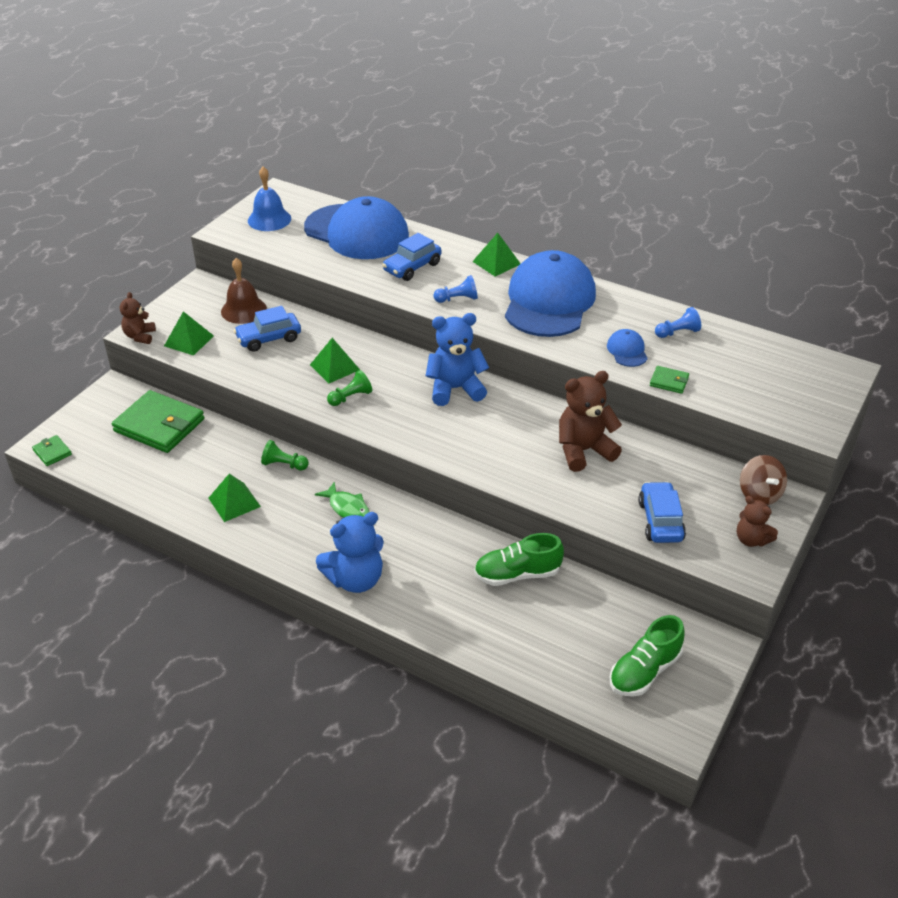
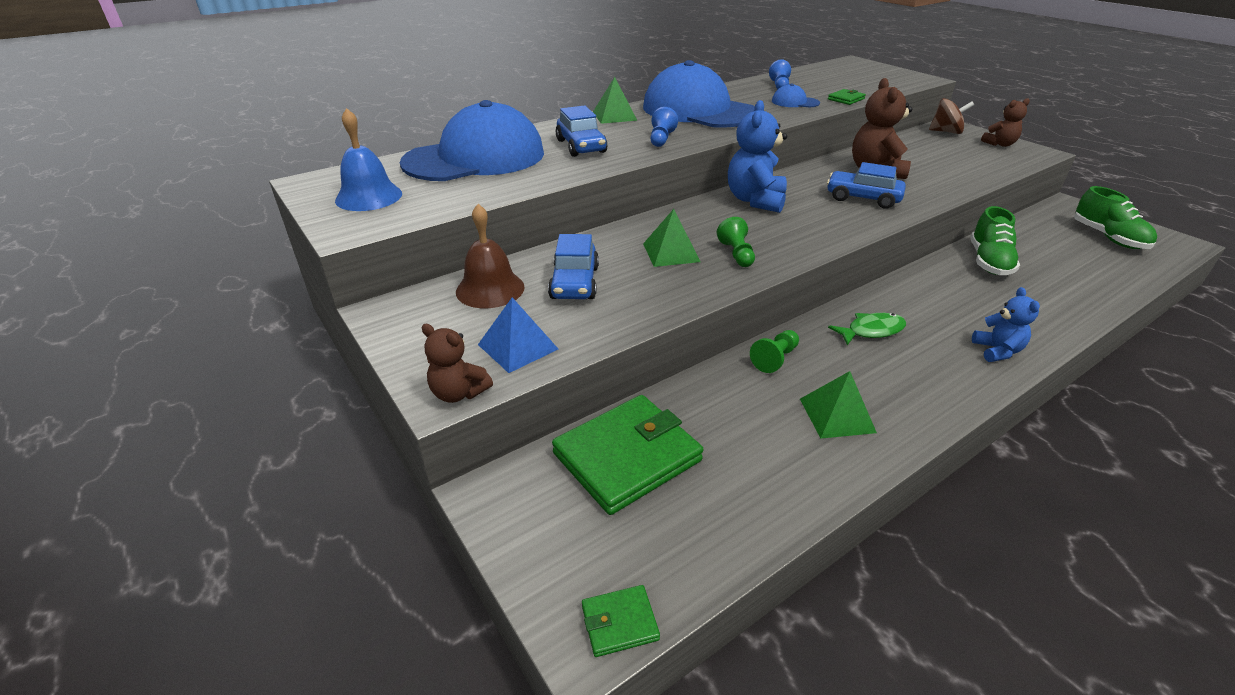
camera: 65 degrees left, 5 degrees down
(189, 340) = (517, 346): green pyramid -> blue pyramid
(355, 579) = (997, 351): blue teddy bear -> blue teddy bear, size x0.59
(660, 521) = (976, 165): blue car -> blue car (862, 198)

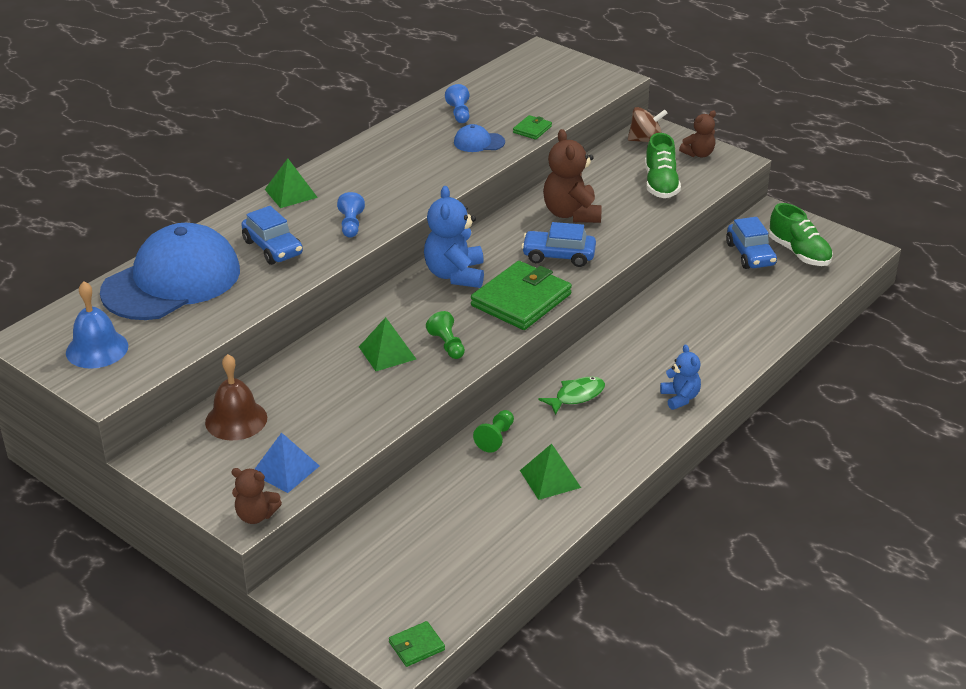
camera: 15 degrees left, 0 degrees up
(575, 283) = (310, 400): blue car -> blue car (750, 254)
(627, 457) = (392, 542): green wallet -> green wallet (521, 300)
(699, 110) = (379, 171): blue cap -> none
(988, 261) = (684, 301): green shoe -> green shoe (660, 184)

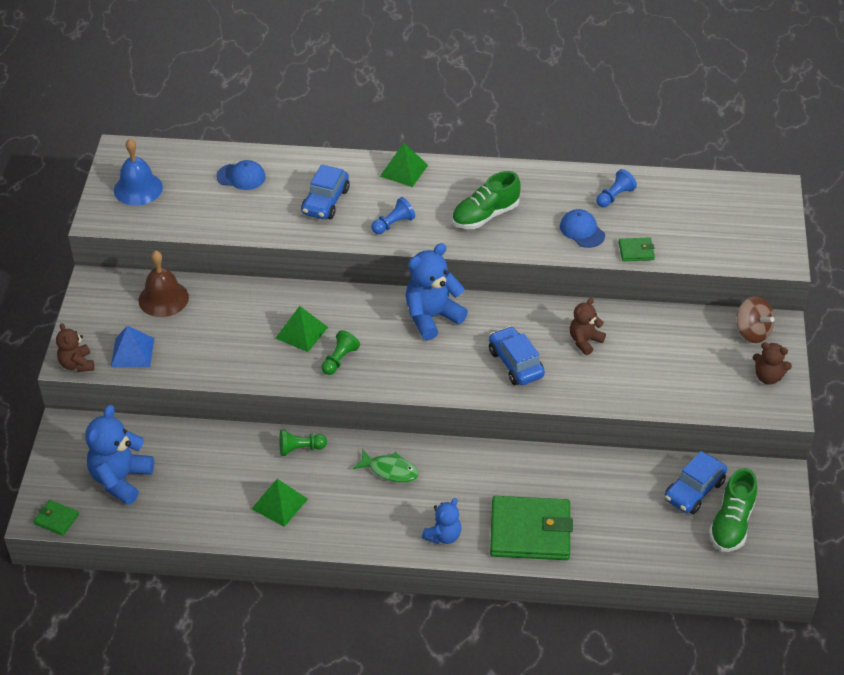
camera: 55 degrees right, 10 degrees up
(172, 281) = (241, 177): blue cap -> blue cap, size x0.40
(410, 575) = (121, 479): none -> blue teddy bear
(521, 300) = (434, 372): green wallet -> green wallet (530, 531)
(571, 214) = (585, 341): brown teddy bear -> brown teddy bear, size x0.59
(660, 184) = (690, 375): green shoe -> green shoe (485, 215)

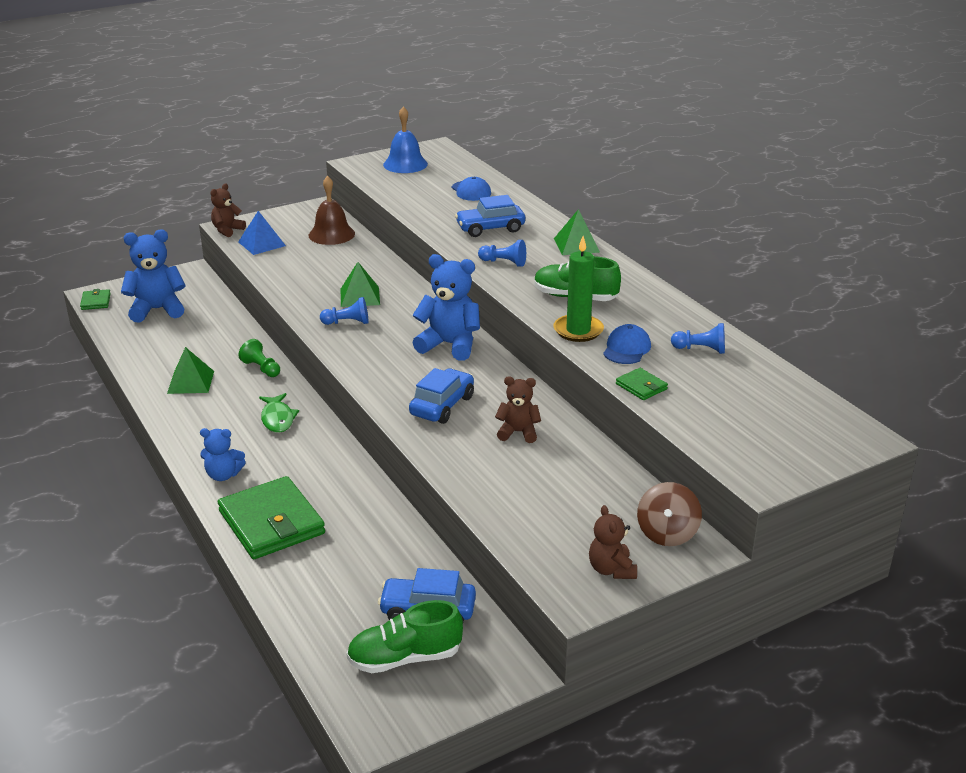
camera: 55 degrees right, 15 degrees down
(339, 360) = (347, 322): green pawn -> blue pawn
(535, 240) = (578, 330): none -> green candle

